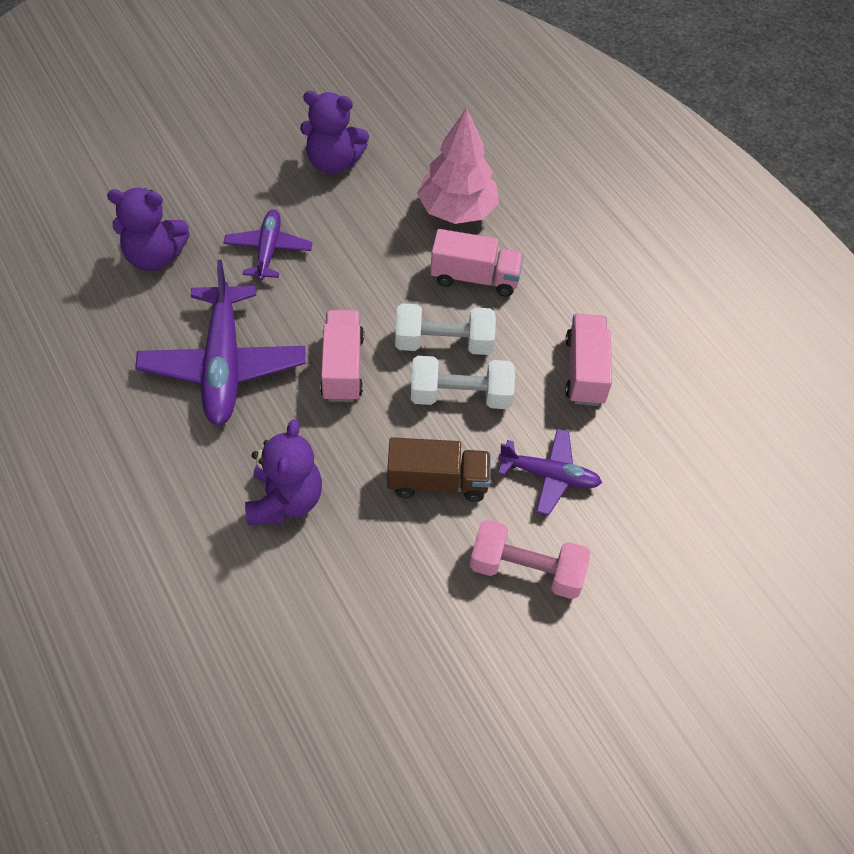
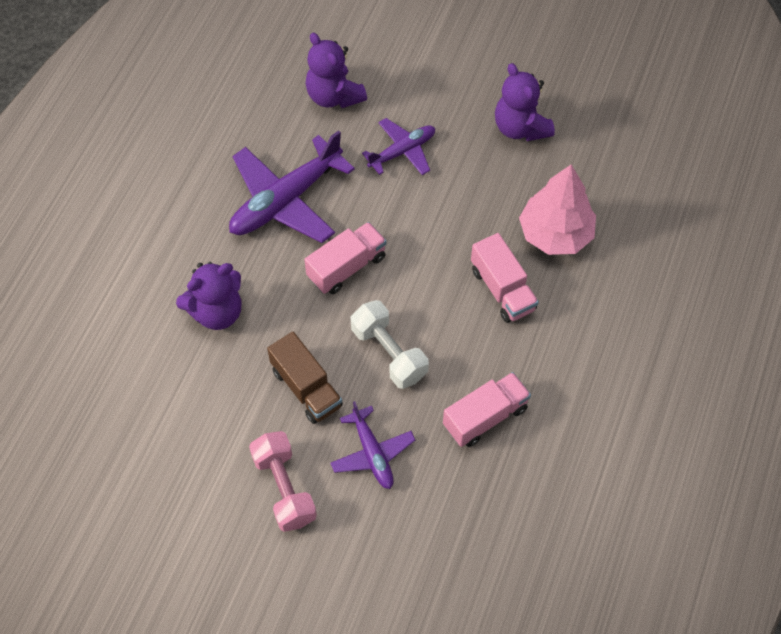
camera: 55 degrees right, 5 degrees up
(443, 343) = (424, 311): white dumbbell -> none

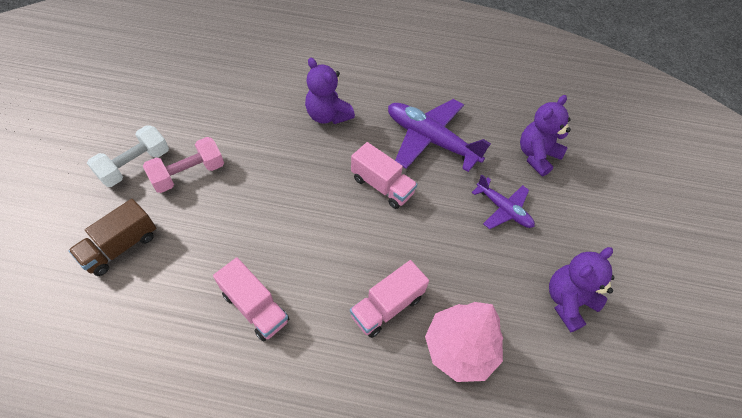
camera: 75 degrees right, 5 degrees down
(306, 388) = (272, 175): brown truck -> brown truck (121, 247)
(372, 453) = (218, 226): purple plane -> none
(389, 353) = (309, 225): white dumbbell -> white dumbbell (135, 165)

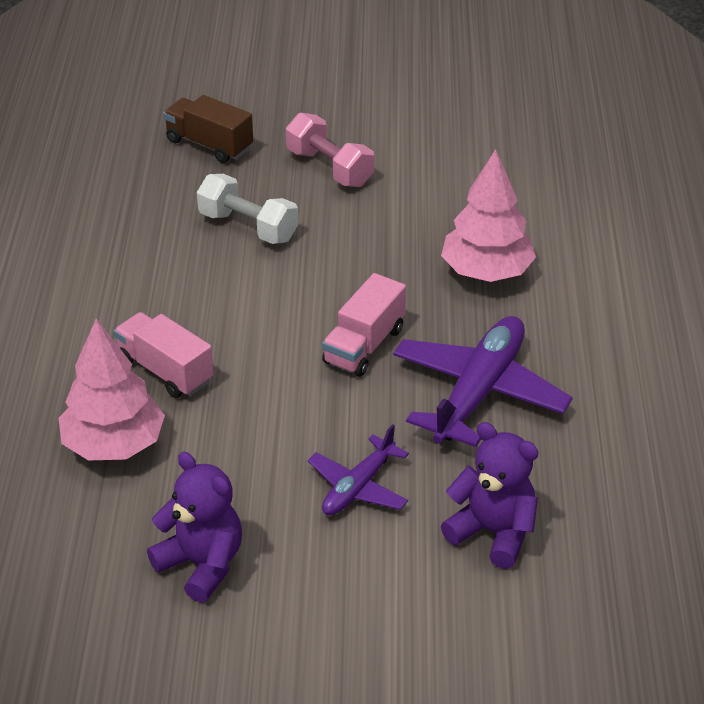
camera: 85 degrees right, 15 degrees down
(135, 165) = (330, 124): white dumbbell -> white dumbbell (248, 227)
(255, 307) = (147, 259): pink truck -> none
(328, 116) = (486, 272): purple teddy bear -> pink tree

